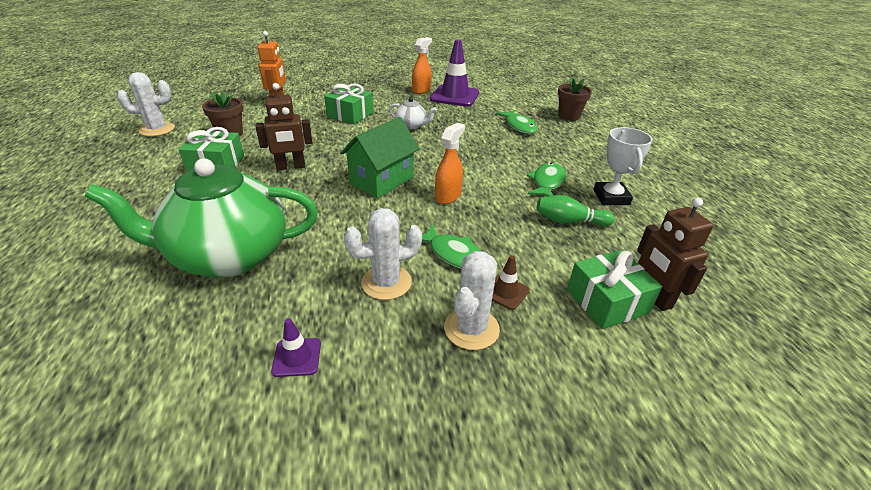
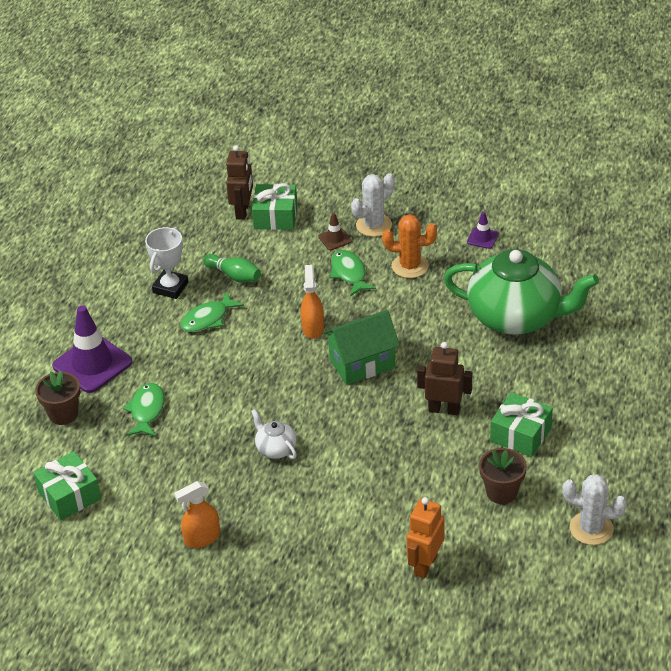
camera: 150 degrees left, 5 degrees up
(350, 115) = (339, 497): green gift -> green gift (69, 495)
(386, 282) = (410, 266): white cactus -> orange cactus
(448, 196) = (313, 328): orange spray bottle -> orange spray bottle turned 120 degrees clockwise
(454, 96) = (166, 506): purple traffic cone -> purple traffic cone (92, 364)

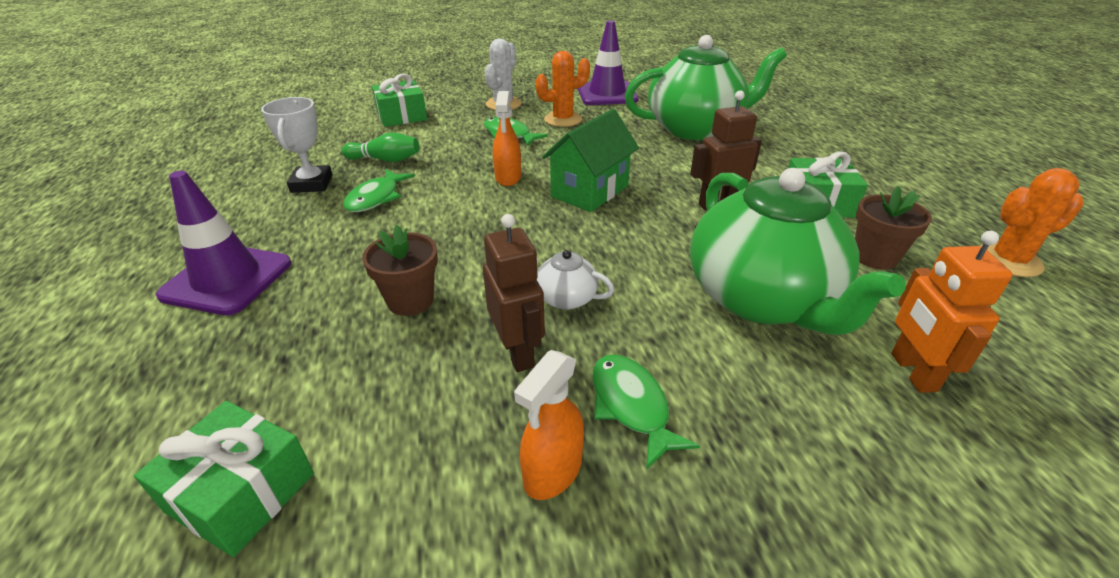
camera: 30 degrees left, 5 degrees down
(63, 414) = (192, 356): brown flower pot -> brown flower pot (410, 300)
(147, 411) = (341, 310): green fish -> green fish (631, 406)
(243, 211) = (364, 119): brown robot -> brown robot (518, 352)
(313, 328) = (508, 178): orange spray bottle -> orange spray bottle turned 150 degrees counterclockwise
(334, 239) = (474, 118): brown traffic cone -> none
(391, 493) = (761, 299): none -> green teapot
(482, 238) = (607, 94): purple traffic cone -> purple traffic cone, size x2.16
(591, 528) = (1008, 260): white cactus -> orange cactus

